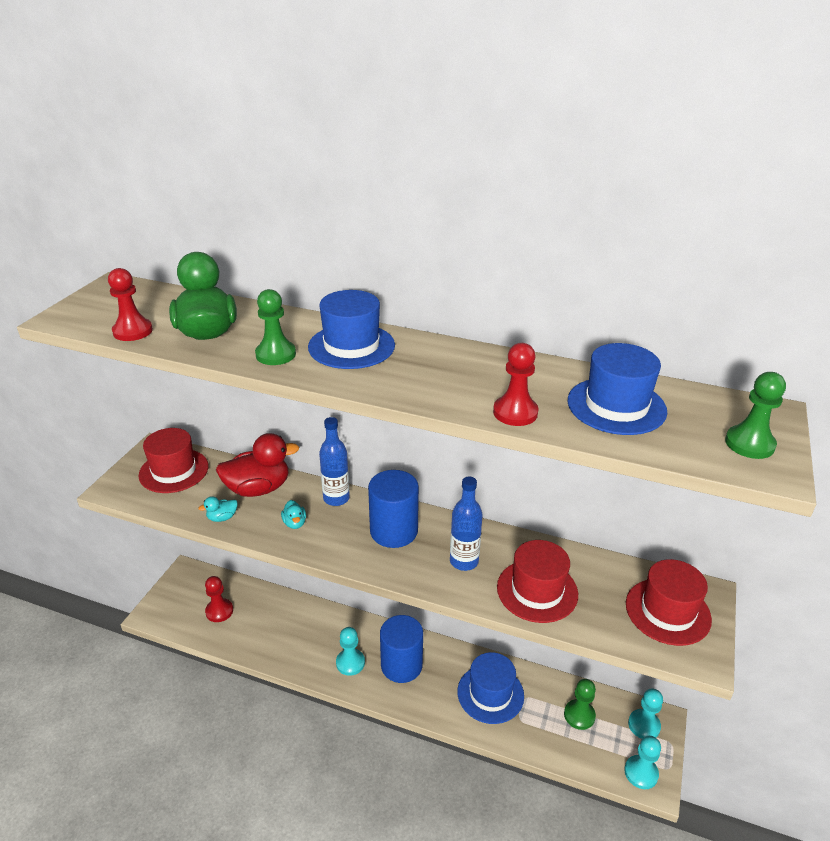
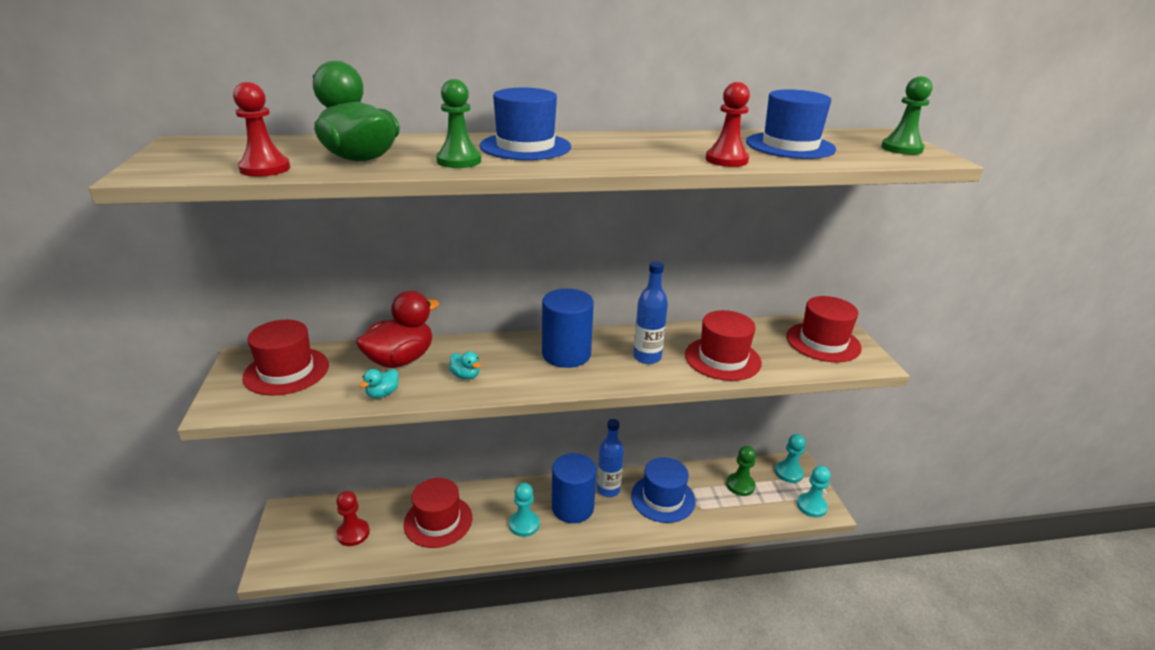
camera: 30 degrees left, 5 degrees down
(286, 628) = (438, 521): none -> red hat
(336, 498) = (488, 346): blue bottle -> blue bottle (608, 490)

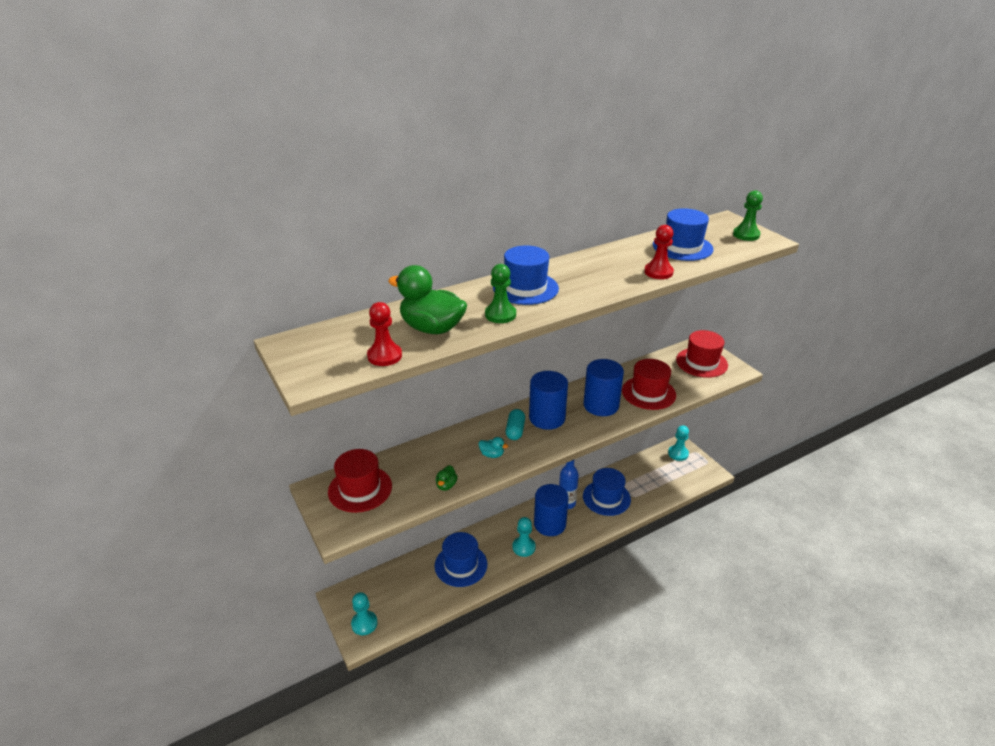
camera: 20 degrees left, 5 degrees up
(353, 533) = (404, 595): red pawn -> none
(382, 394) = (446, 485): turquoise duck -> green duck
(400, 360) = (435, 455): red duck -> none
(438, 521) = (461, 565): red hat -> blue hat
(516, 358) = (515, 430): none -> turquoise capsule
(647, 357) = (601, 405): blue bottle -> blue cylinder
(740, 485) = (651, 472): green pawn -> none
(811, 506) = (702, 473): turquoise pawn -> turquoise pawn (364, 623)

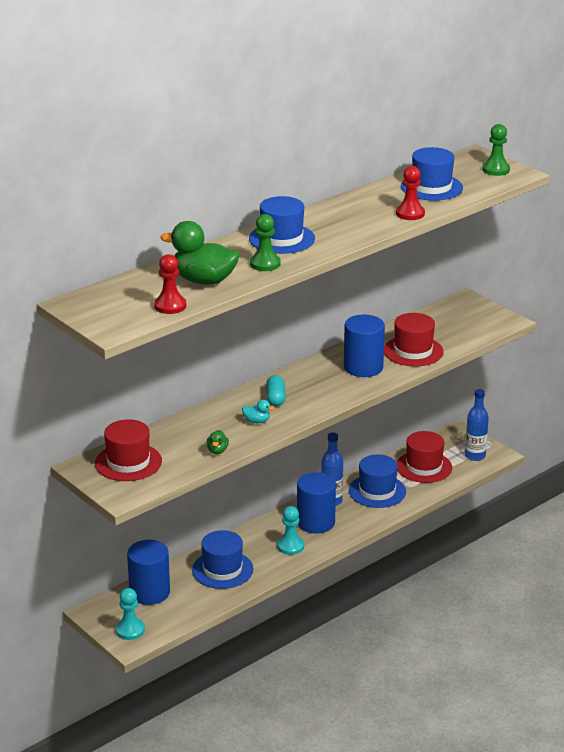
camera: 10 degrees left, 5 degrees down
(547, 418) = (307, 384): blue cylinder -> blue cylinder (149, 592)
(678, 453) = (456, 439): turquoise pawn -> none
(692, 472) = (475, 456): none -> blue bottle
(701, 362) = (468, 317): red hat -> red hat (424, 467)

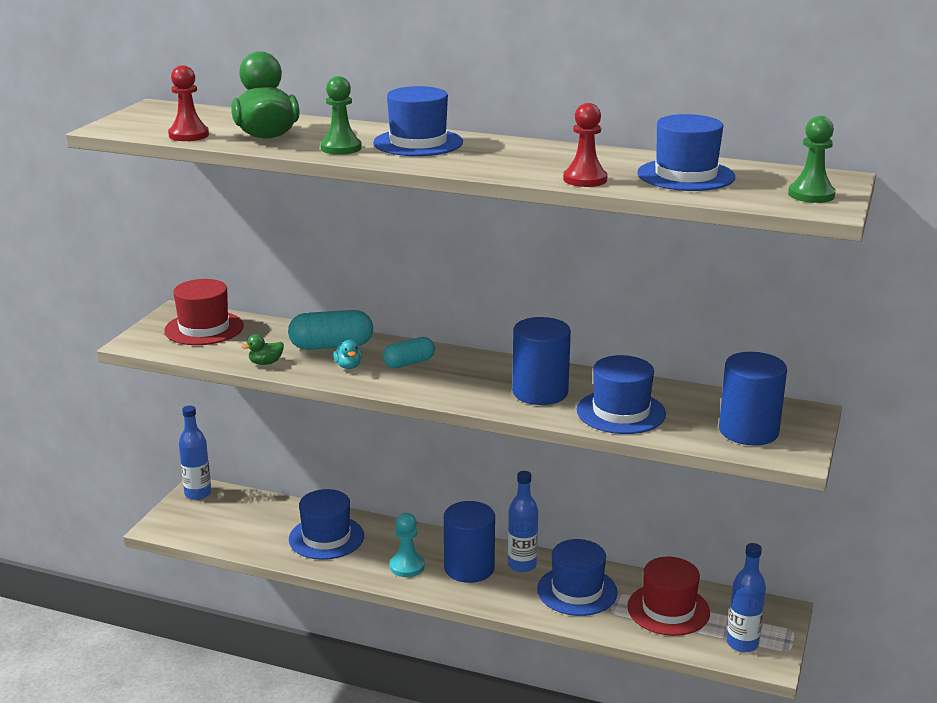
camera: 60 degrees right, 5 degrees down
(99, 613) = (198, 493): none -> blue bottle
(130, 630) = (181, 519): turquoise pawn -> none
(149, 592) = (252, 509): blue cylinder -> blue cylinder (748, 431)
(217, 419) = (331, 346): none -> turquoise capsule
(413, 351) = (621, 412): red hat -> blue hat

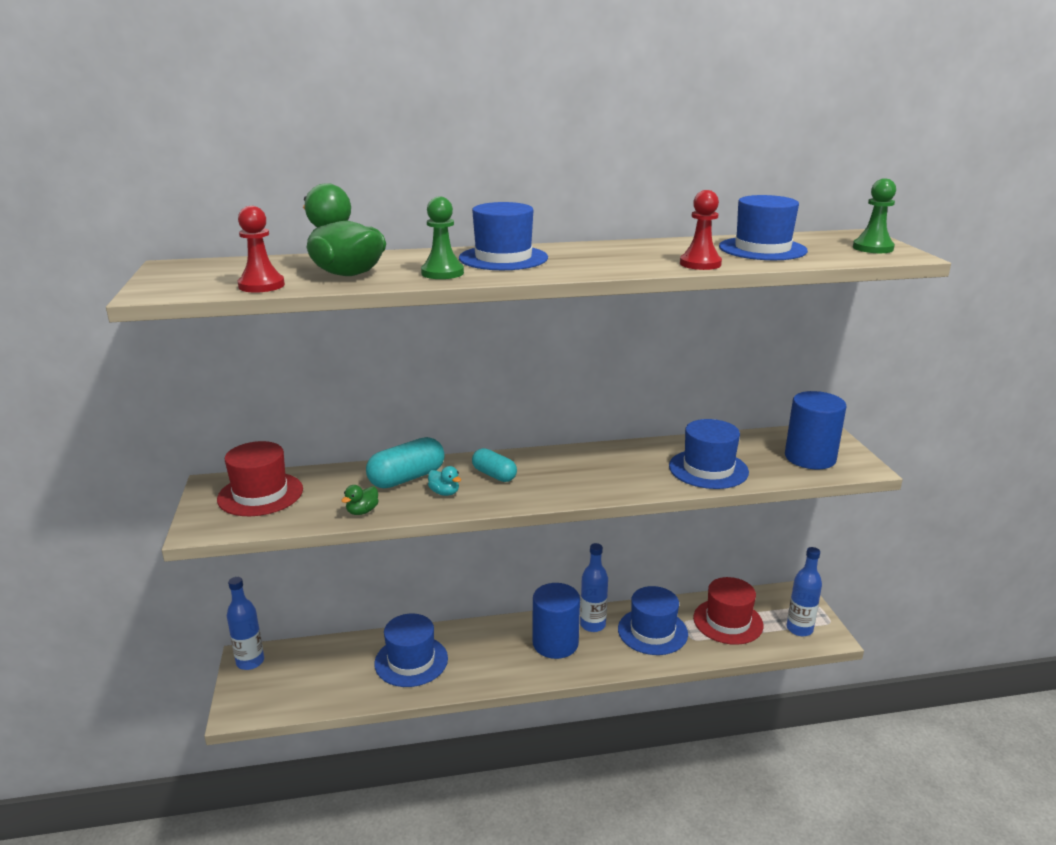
camera: 30 degrees left, 0 degrees up
(407, 566) = (504, 661): turquoise pawn -> none
(409, 363) = (494, 475): turquoise capsule -> turquoise capsule turned 75 degrees counterclockwise
(540, 392) = (630, 470): blue cylinder -> none

